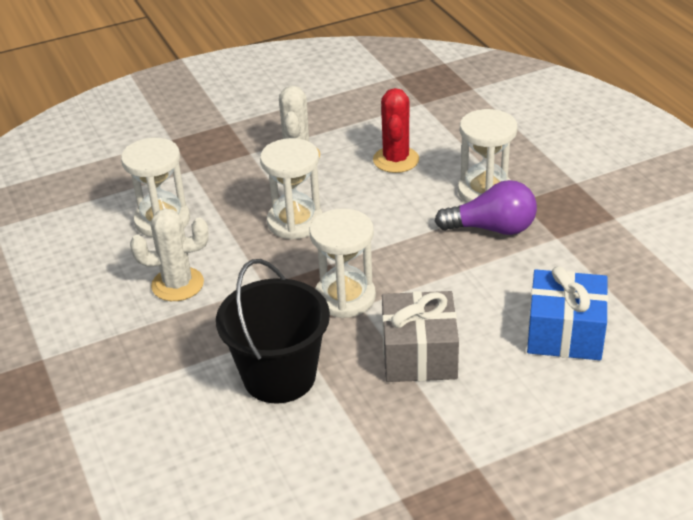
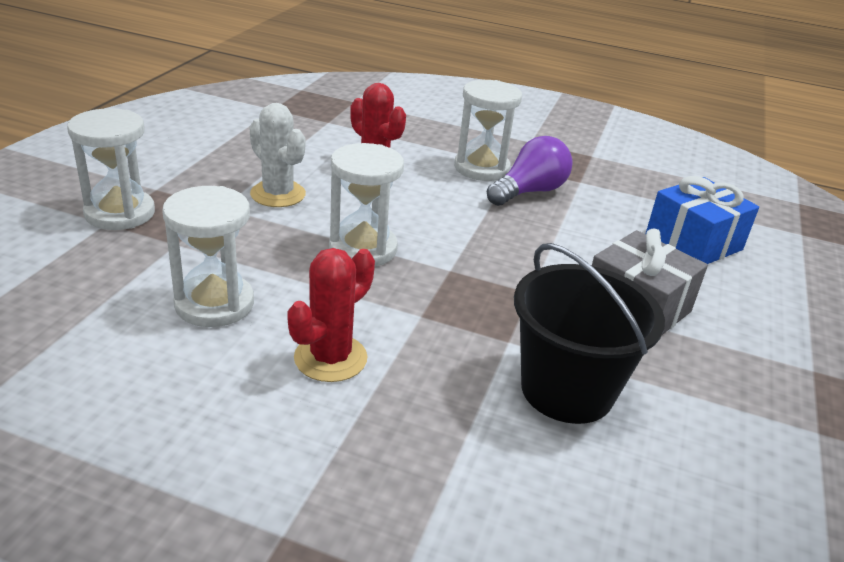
camera: 50 degrees left, 5 degrees down
(177, 284) = (330, 358): white cactus -> red cactus
(345, 297) = (508, 291): white hourglass -> white hourglass (120, 213)

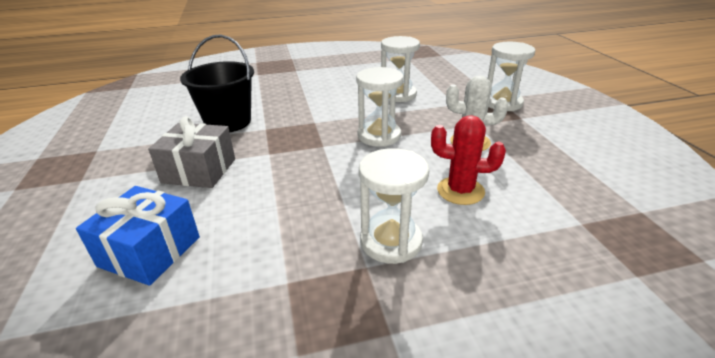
camera: 150 degrees right, 0 degrees up
(330, 358) = (332, 98): red cactus -> none
(529, 191) = (326, 235): purple light bulb -> none

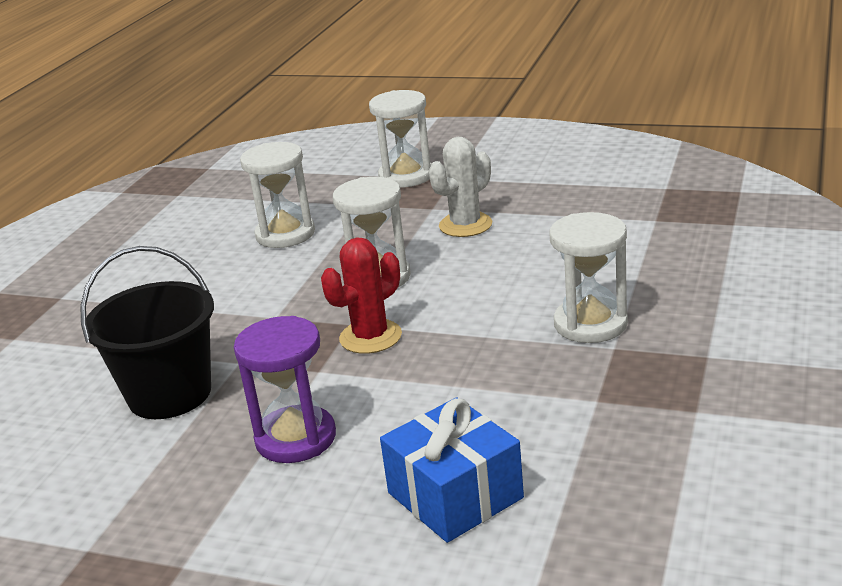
camera: 55 degrees left, 5 degrees down
(199, 170) = (296, 438): grey gift -> purple hourglass
(460, 191) = (548, 261): red cactus -> red cactus (370, 337)

